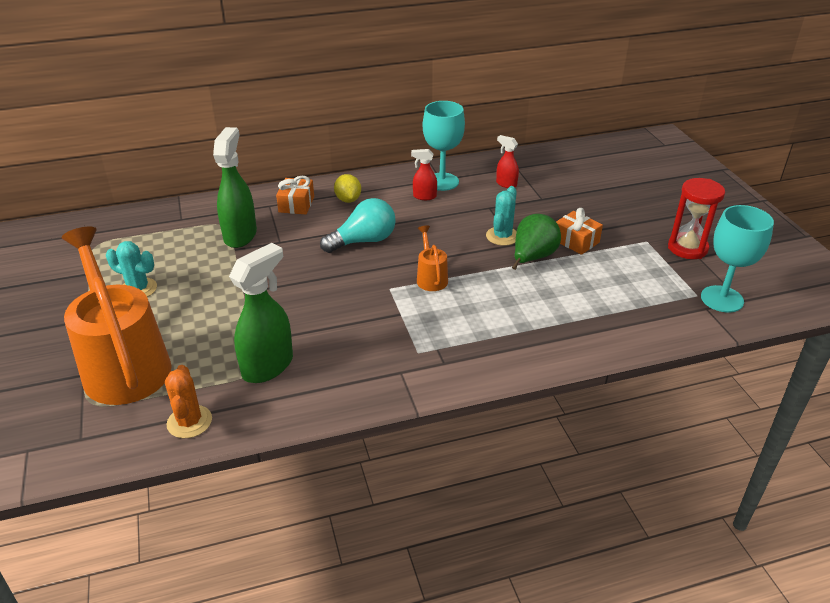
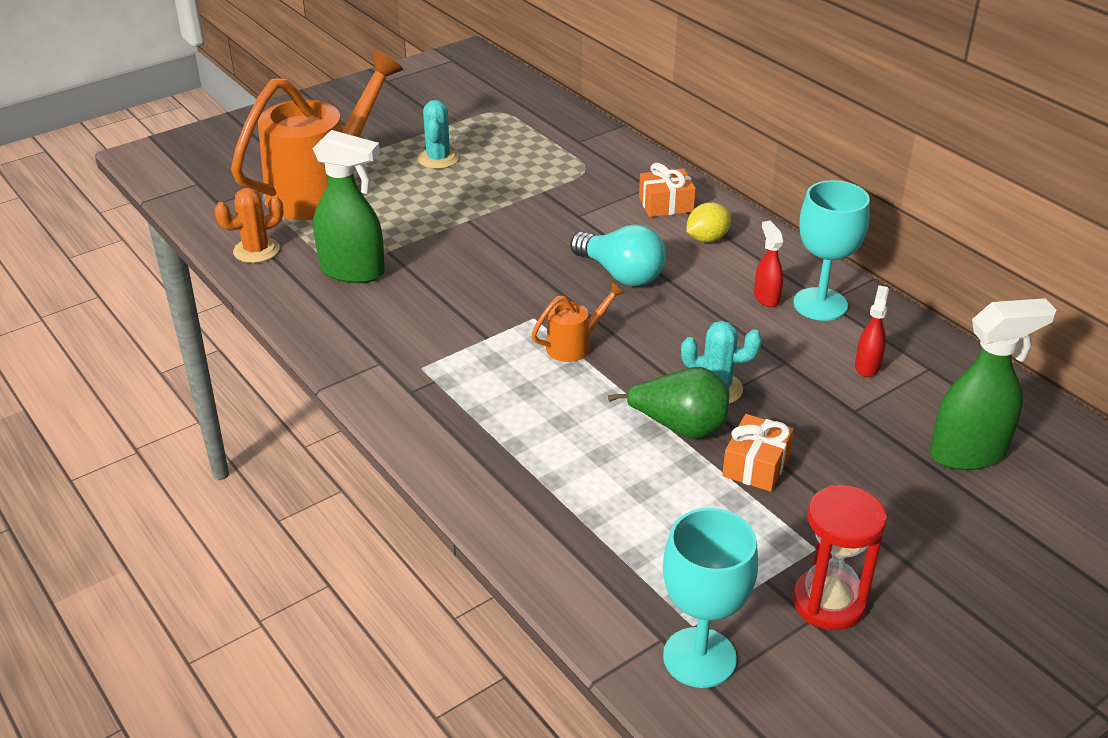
camera: 70 degrees right, 0 degrees up
(240, 235) = (573, 186): green spray bottle -> green spray bottle (969, 453)

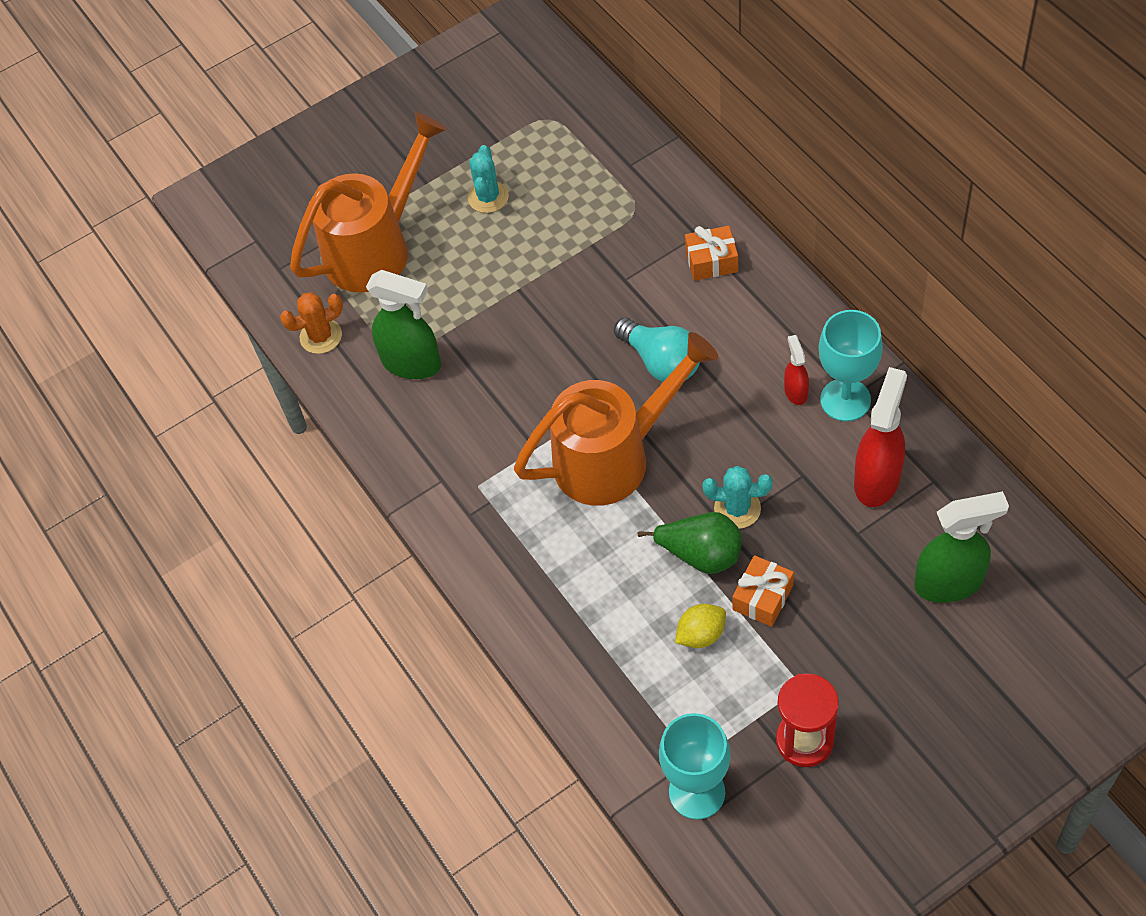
camera: 10 degrees right, 20 degrees up
(575, 345) = (614, 456): orange watering can -> orange watering can, size x2.35
(707, 238) = (747, 310): yellow lemon -> yellow lemon (701, 634)
(867, 366) = (877, 479): red spray bottle -> red spray bottle, size x1.93

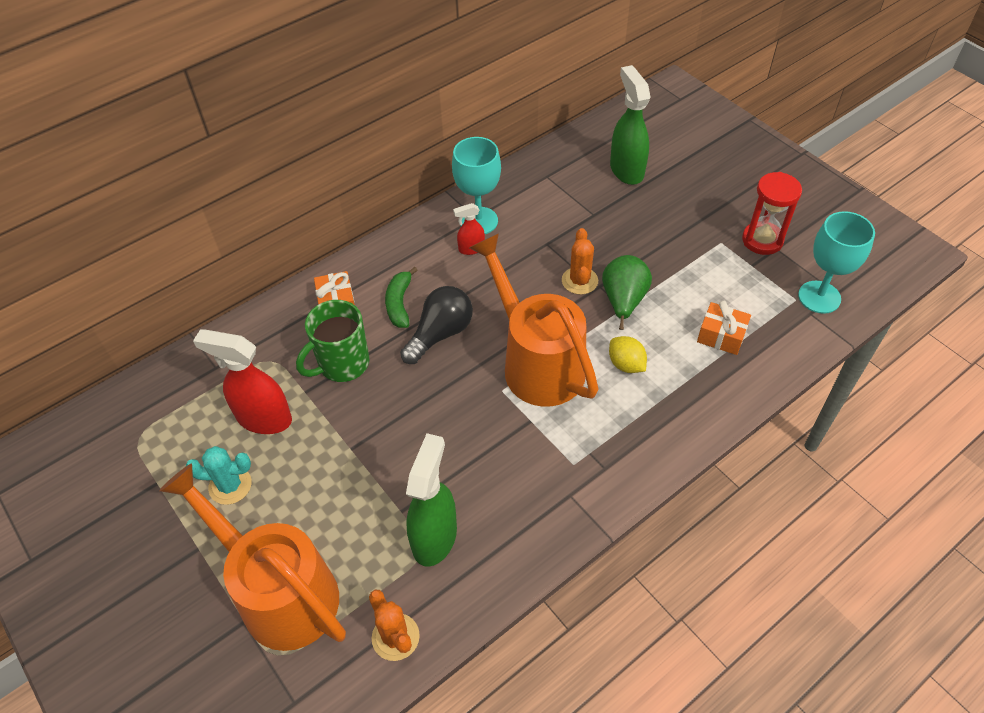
camera: 100 degrees left, 5 degrees down
(625, 273) = (342, 364): none -> green mug
(661, 362) = (440, 334): turquoise light bulb -> black light bulb
(701, 634) = (692, 299): yellow lemon -> yellow lemon (626, 364)
(708, 321) = (399, 304): none -> green banana
(737, 508) = (579, 281): turquoise cactus -> orange cactus
(762, 597) = (654, 264): orange gift -> orange gift (721, 336)
(877, 479) = (547, 204): red spray bottle -> red spray bottle (263, 418)

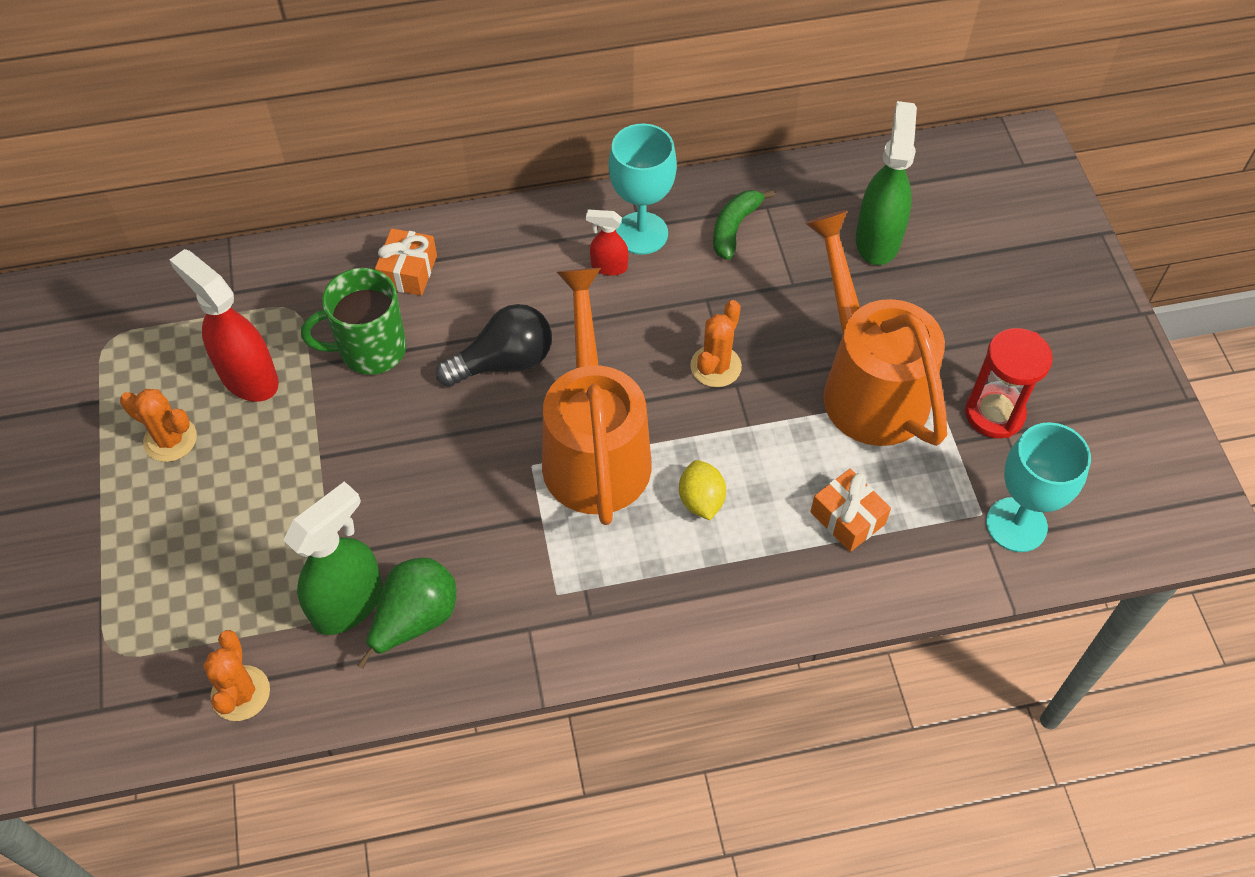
camera: 25 degrees right, 5 degrees up
(230, 485) = (170, 439): turquoise cactus -> orange cactus
(279, 591) = (153, 583): orange watering can -> orange watering can (867, 384)
(399, 304) = (480, 302): green banana -> green banana (734, 228)
(623, 301) = (753, 417): green pear -> green pear (415, 619)

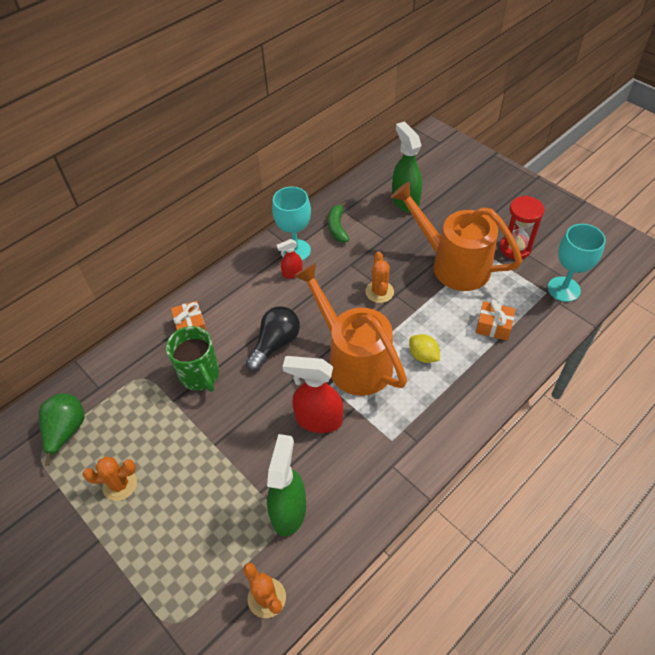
camera: 30 degrees left, 5 degrees down
(248, 377) = (141, 426): red spray bottle -> red spray bottle (318, 420)
(370, 350) = (200, 375): green mug -> green mug turned 75 degrees counterclockwise
(415, 619) = (331, 497): green pear -> green pear (67, 431)

